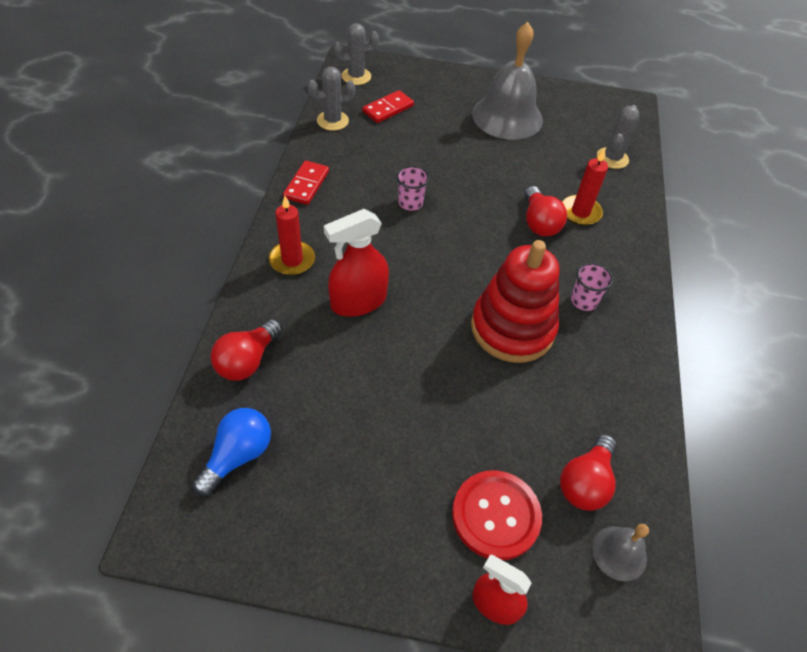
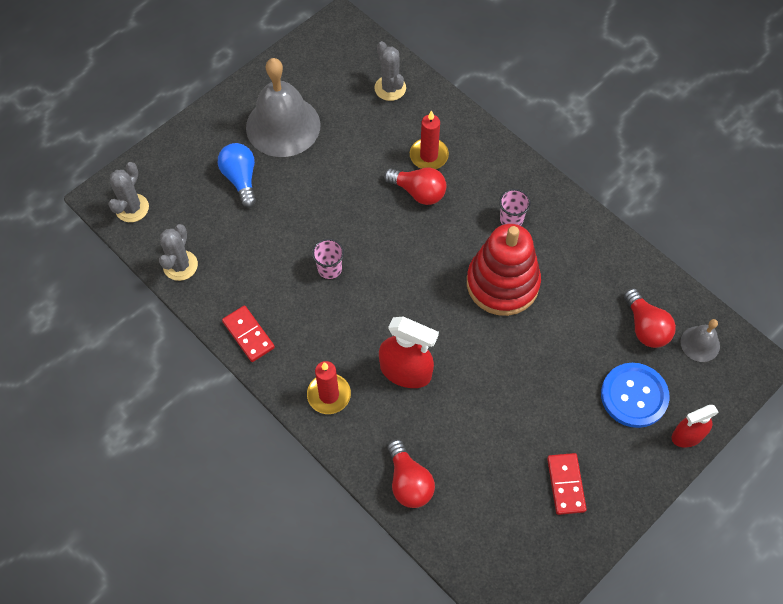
camera: 50 degrees left, 10 degrees up
(238, 455) = (488, 531): blue light bulb -> blue light bulb (241, 179)
(358, 301) = (405, 371): red spray bottle -> red spray bottle turned 75 degrees counterclockwise
(388, 109) = (199, 211): red domino -> red domino (565, 484)
(496, 515) = (634, 396): red button -> blue button

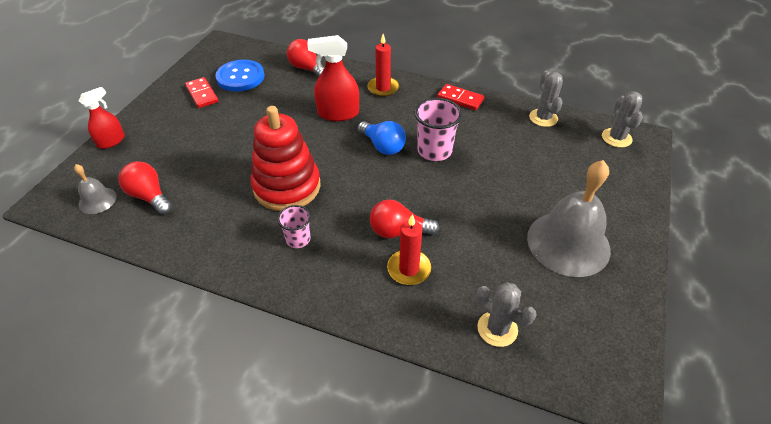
camera: 155 degrees right, 15 degrees down
(241, 179) = (559, 185): blue light bulb -> blue light bulb (383, 146)
(329, 269) = (434, 151): pink cup -> pink cup, size x1.64
(634, 396) = (156, 150): blue button -> blue button (240, 77)

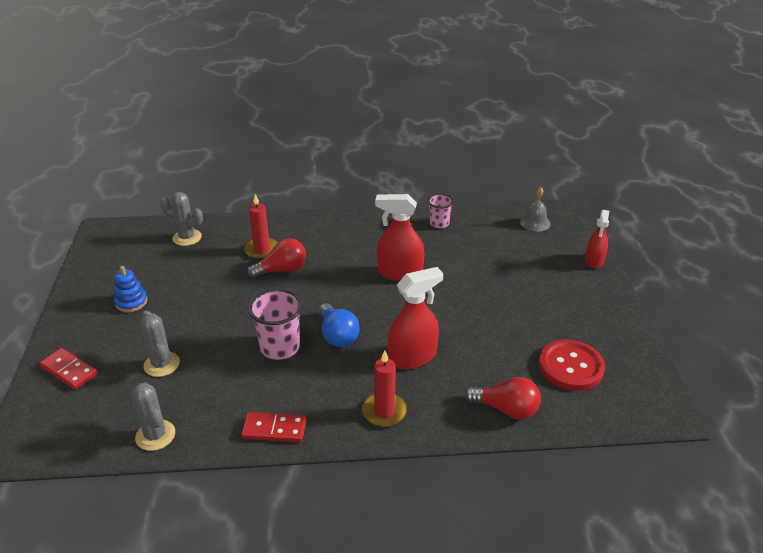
camera: 155 degrees right, 10 degrees down
(149, 196) = (501, 235): red light bulb -> none
(202, 94) = (582, 330): red domino -> red domino (69, 370)
(240, 77) = (570, 366): blue button -> red button
(287, 187) = (399, 273): red stacking toy -> red spray bottle
(298, 239) = (358, 243): pink cup -> pink cup (439, 223)
(383, 146) = (337, 335): blue light bulb -> blue light bulb turned 135 degrees counterclockwise
(568, 243) = (131, 302): grey bell -> blue stacking toy
(616, 138) = (57, 435): grey cactus -> grey cactus (161, 364)

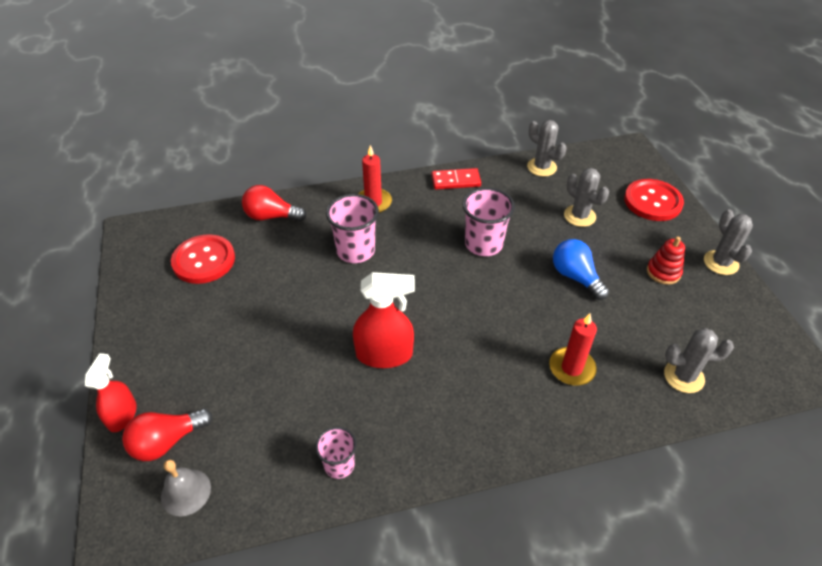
camera: 170 degrees right, 10 degrees up
(69, 370) = (652, 201): red domino -> red button
(72, 303) = (721, 263): none -> grey cactus
(131, 302) = (663, 272): blue stacking toy -> red stacking toy
(282, 270) = (529, 338): red light bulb -> red light bulb (167, 441)
(337, 335) = (433, 263): blue light bulb -> blue light bulb (575, 277)
(412, 357) = (355, 251): red spray bottle -> pink cup

